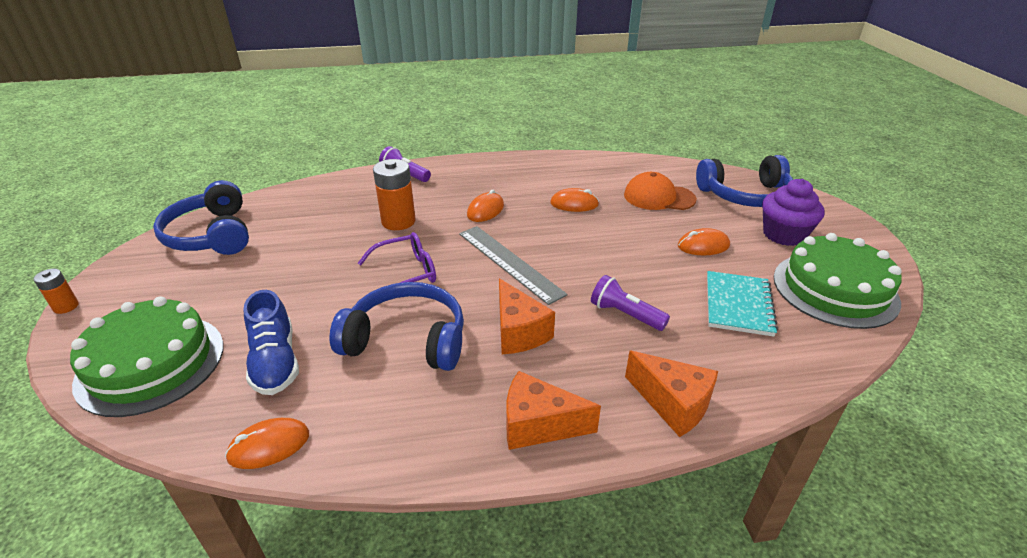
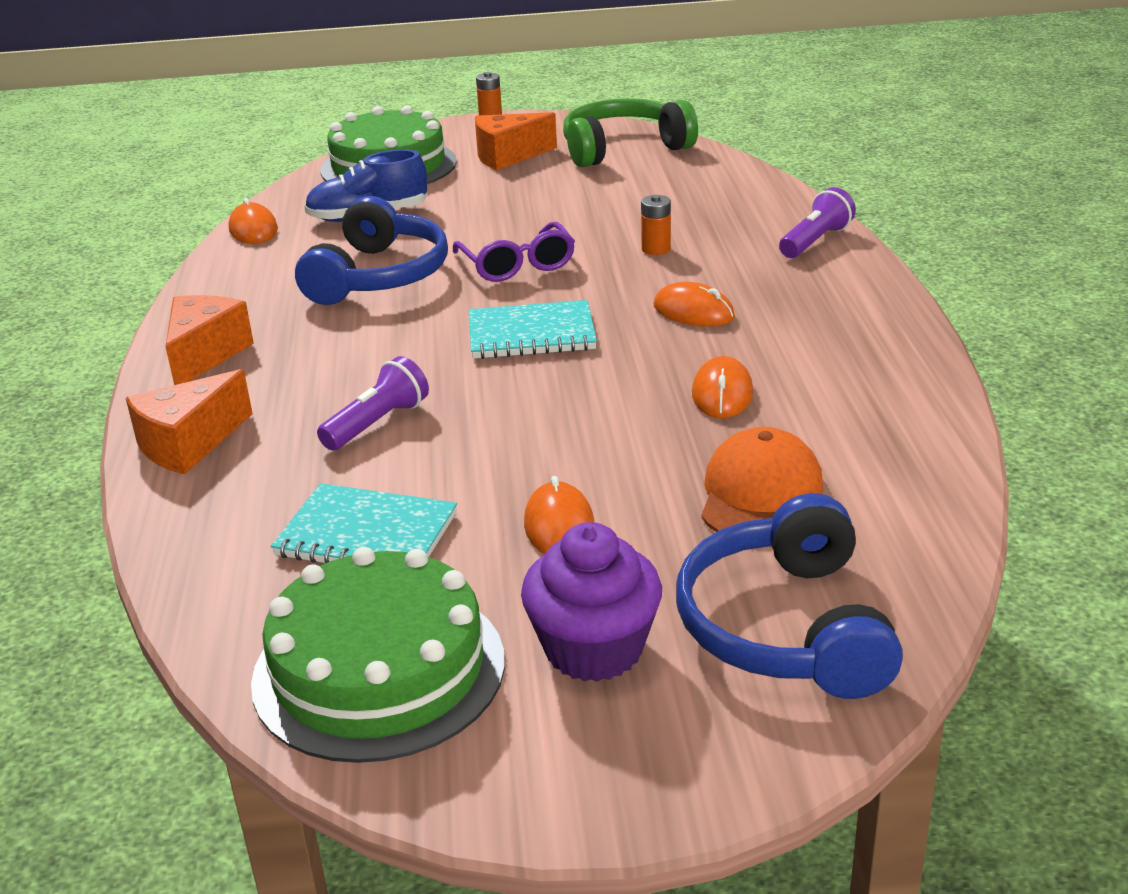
camera: 95 degrees right, 5 degrees down
(211, 235) = (623, 148): blue headphones -> green headphones
(398, 221) = (656, 249): orange battery -> orange battery, size x0.54
(509, 262) = (531, 334): grey ruler -> turquoise notebook
(518, 332) = (367, 342): orange cheese -> orange cheese (508, 156)

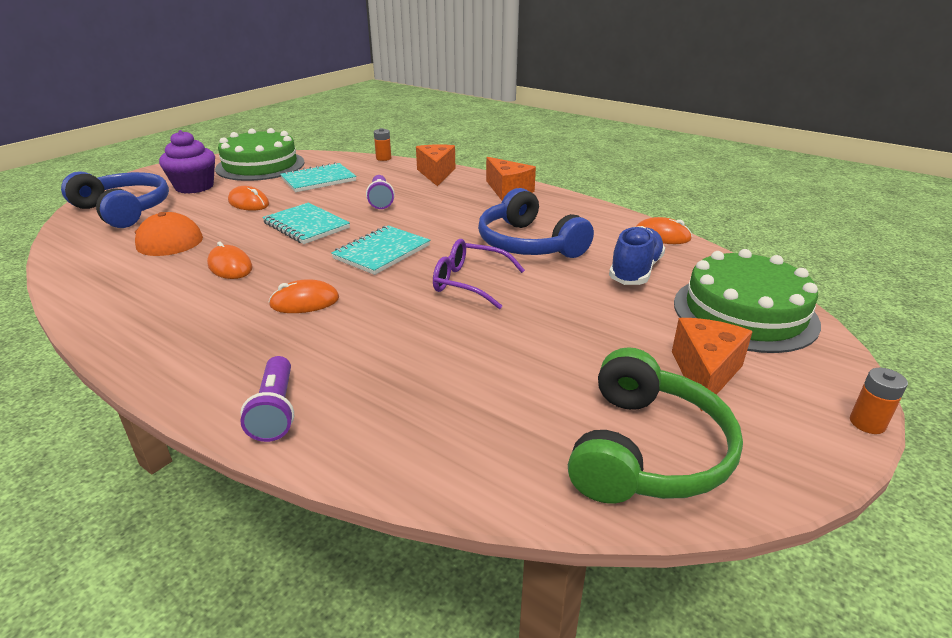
camera: 130 degrees right, 0 degrees up
(548, 421) = (306, 226): none -> turquoise notebook
(656, 249) = (401, 336): orange battery -> orange battery (383, 158)

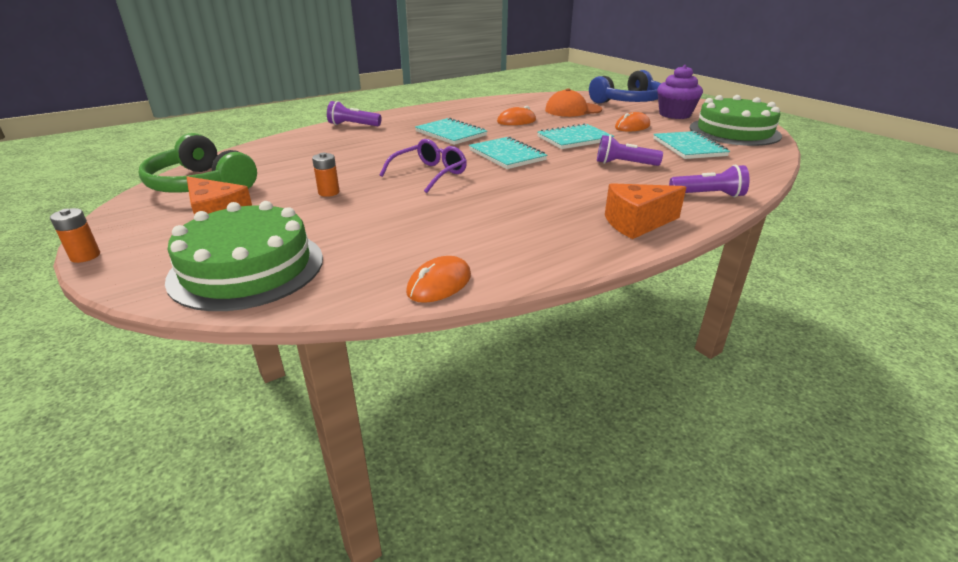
camera: 110 degrees right, 0 degrees up
(304, 302) = (451, 133): orange mouse -> turquoise notebook
(383, 158) = (769, 176): orange battery -> orange battery (329, 192)
(436, 174) = (708, 195): orange cheese -> purple flashlight
(528, 244) = (479, 206): blue headphones -> none
(635, 271) = (378, 240): blue shoe -> none

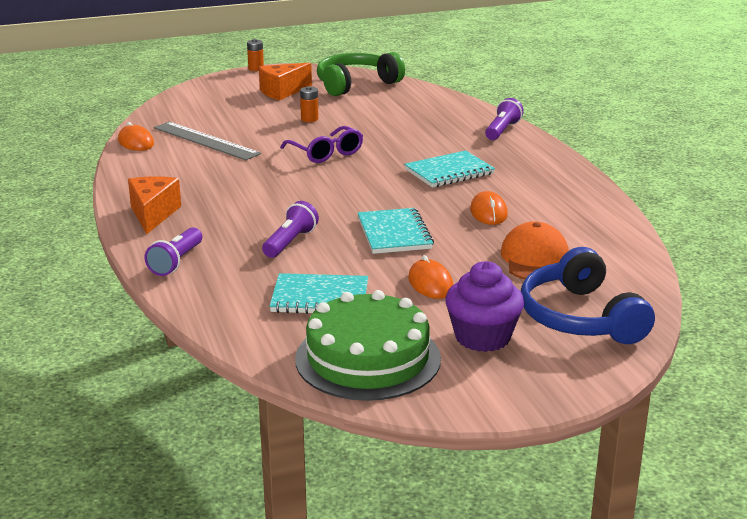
camera: 105 degrees right, 5 degrees down
(247, 268) = (204, 101): green cake -> none
(416, 236) = (206, 141): none -> grey ruler
(507, 155) = (357, 190): turquoise notebook -> none

